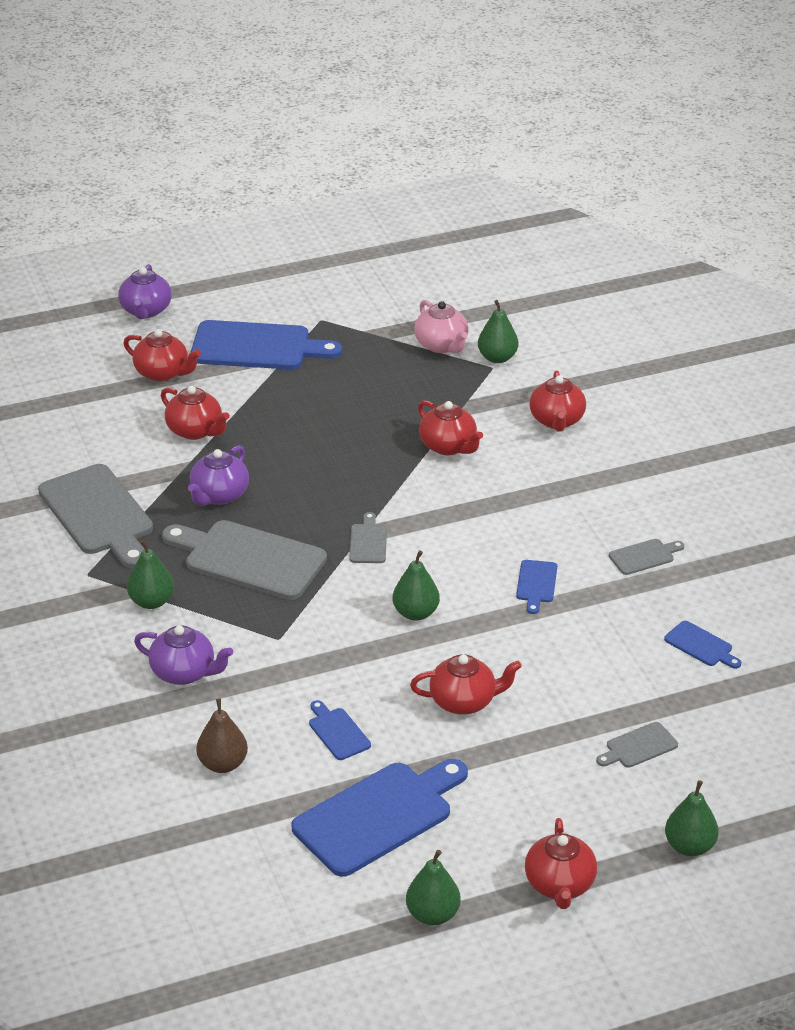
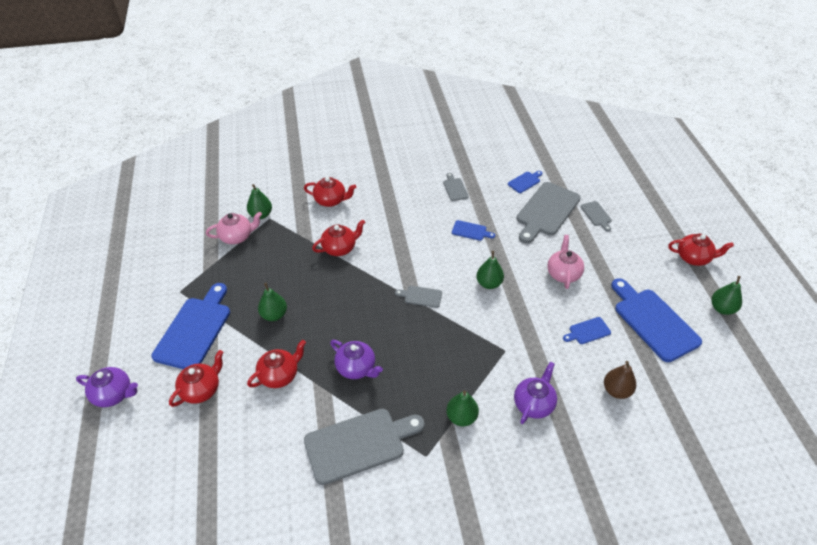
camera: 80 degrees left, 10 degrees up
(249, 559) = (426, 358): grey cutting board -> grey cutting board (546, 211)
(464, 701) = (563, 273): red teapot -> pink teapot
(689, 846) = (662, 210): green pear -> green pear (274, 315)

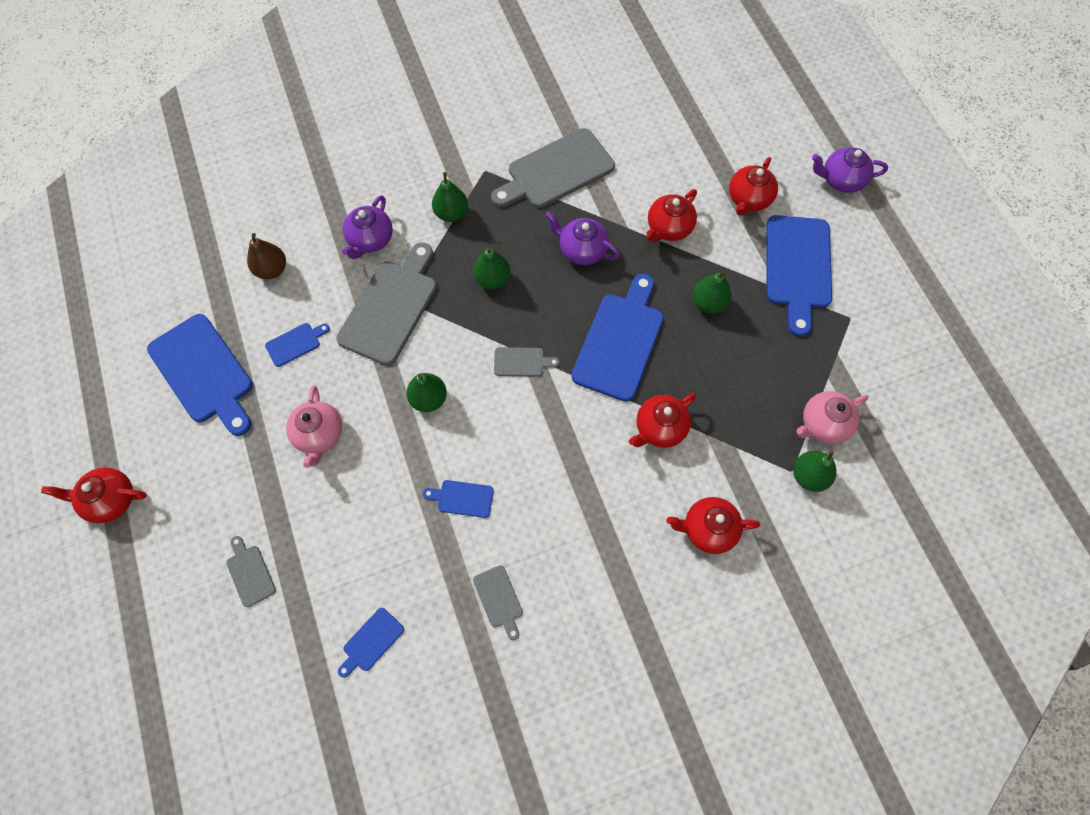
camera: 170 degrees right, 20 degrees up
(348, 299) = (620, 341): none -> blue cutting board
(546, 211) = (336, 567): grey cutting board -> grey cutting board (391, 307)
(722, 308) = (101, 409): green pear -> green pear (492, 279)

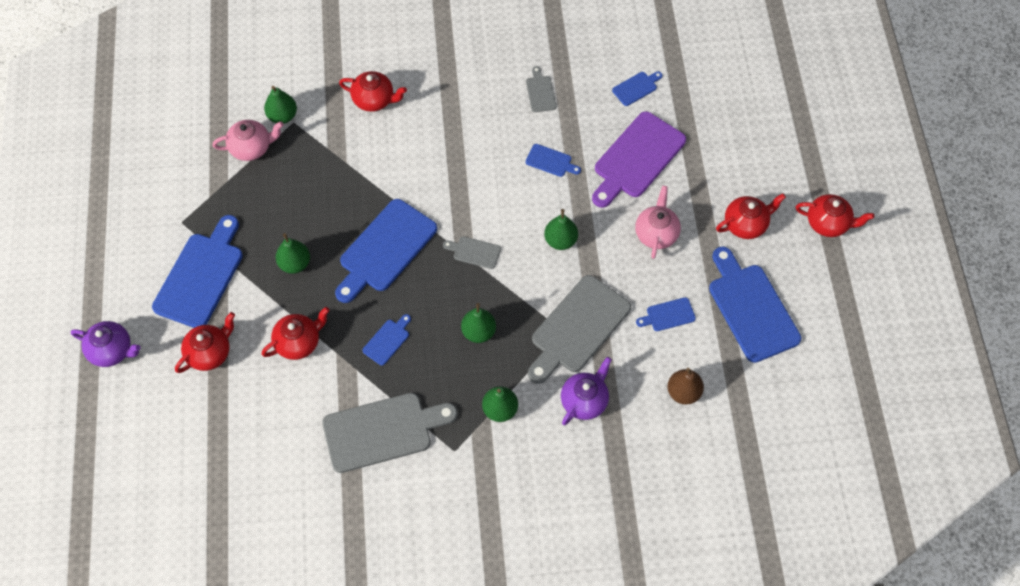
camera: 165 degrees left, 5 degrees down
(250, 573) = (720, 148): grey cutting board -> none
(355, 530) = (637, 158): none -> purple cutting board
(582, 250) = (387, 340): purple teapot -> blue cutting board
(659, 428) = (380, 175): red teapot -> red teapot (746, 224)

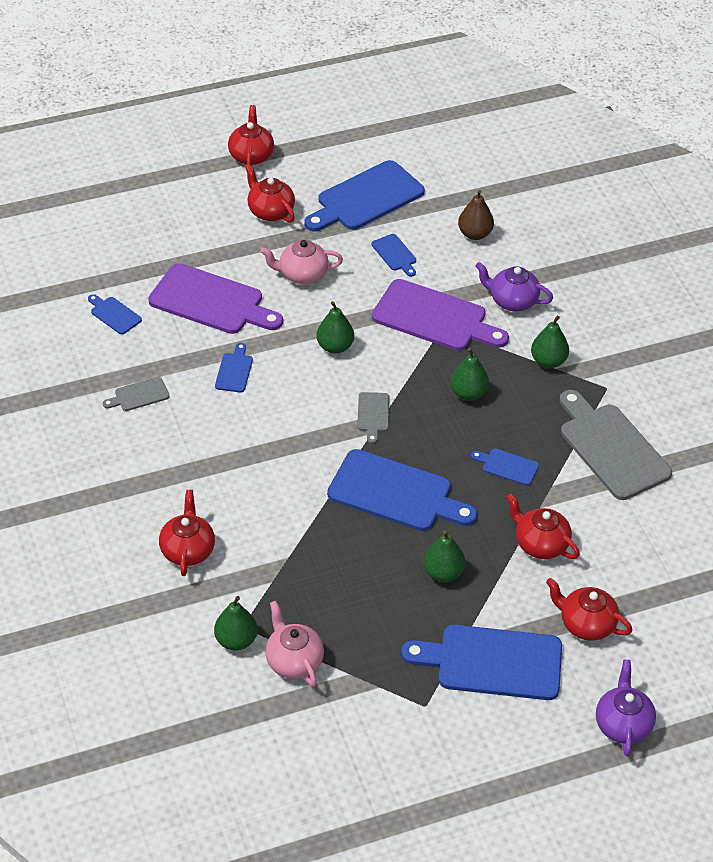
camera: 105 degrees left, 15 degrees down
(577, 328) = (434, 318): grey cutting board -> purple cutting board

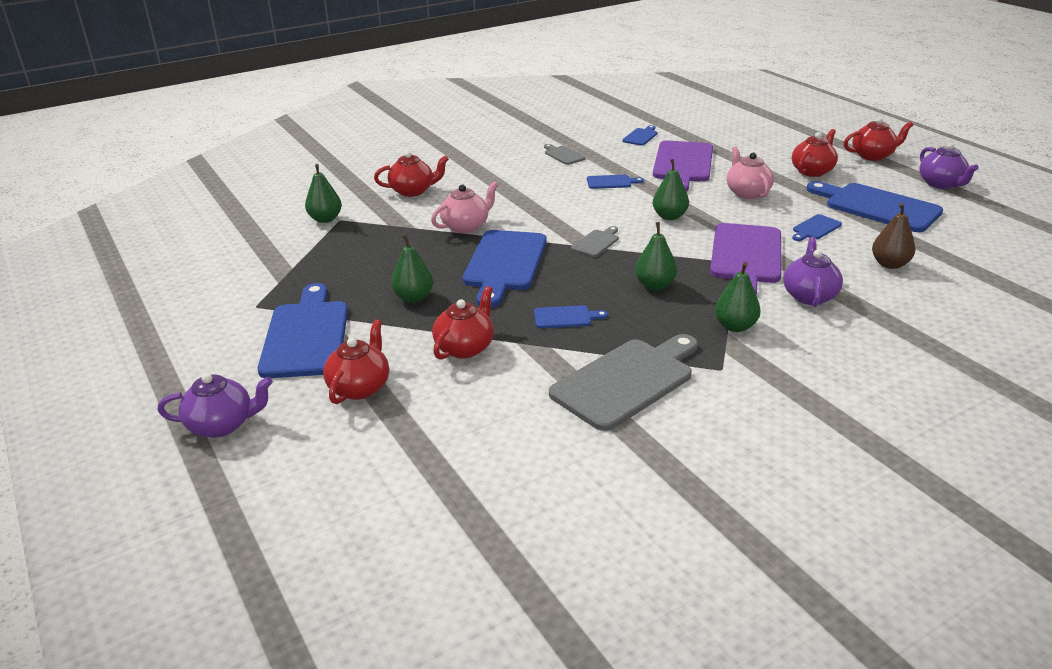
camera: 80 degrees right, 15 degrees down
(293, 661) = (305, 243): pink teapot -> pink teapot (466, 226)
(334, 138) = (941, 184): none -> purple teapot
(373, 414) = (596, 242): grey cutting board -> grey cutting board turned 135 degrees clockwise
(507, 466) = (565, 317): blue cutting board -> blue cutting board turned 75 degrees clockwise

